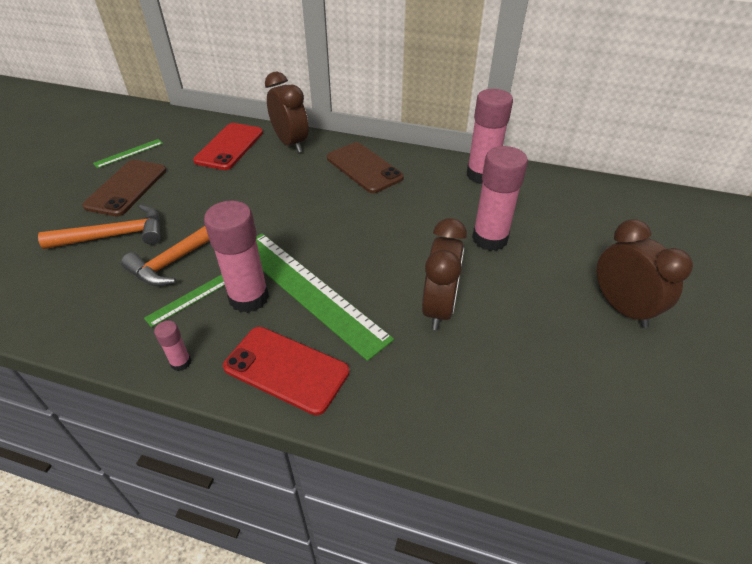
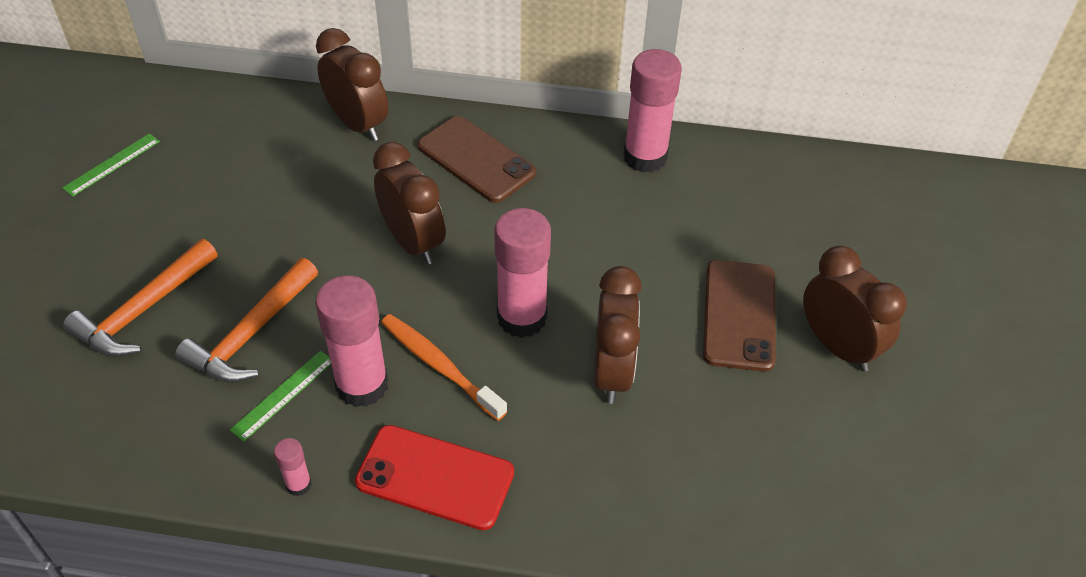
camera: 10 degrees left, 5 degrees up
(114, 236) = (143, 310): orange hammer -> orange hammer turned 150 degrees clockwise
(126, 188) = (132, 228): brown phone -> brown phone (739, 315)
(229, 147) = (265, 138): red phone -> none
(309, 211) = (413, 242): none -> brown clock
(309, 290) = (439, 366): green ruler -> orange toothbrush
(489, 239) = (666, 262): pink glue stick -> pink glue stick (522, 317)

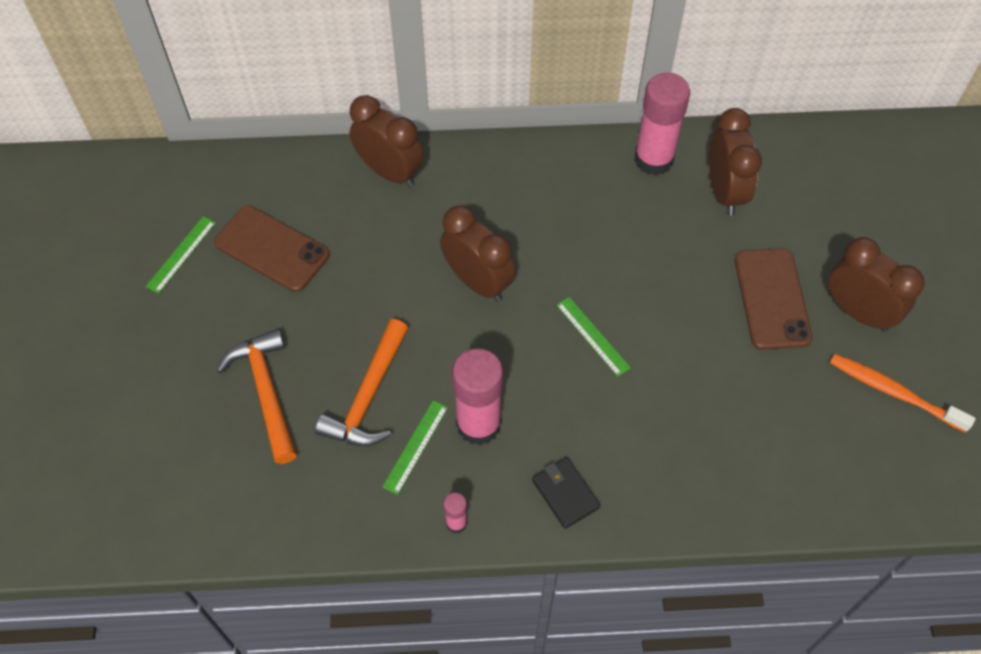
camera: 10 degrees left, 10 degrees up
(143, 310) = (266, 392): orange hammer -> orange hammer turned 135 degrees clockwise
(435, 477) = (565, 494): red phone -> black wallet
(439, 366) = (537, 394): orange toothbrush -> orange toothbrush (893, 392)
(476, 159) = (507, 189): brown phone -> brown phone (272, 249)
(522, 317) = (592, 336): pink glue stick -> green ruler
(612, 372) = (681, 372): brown clock -> brown clock (724, 191)

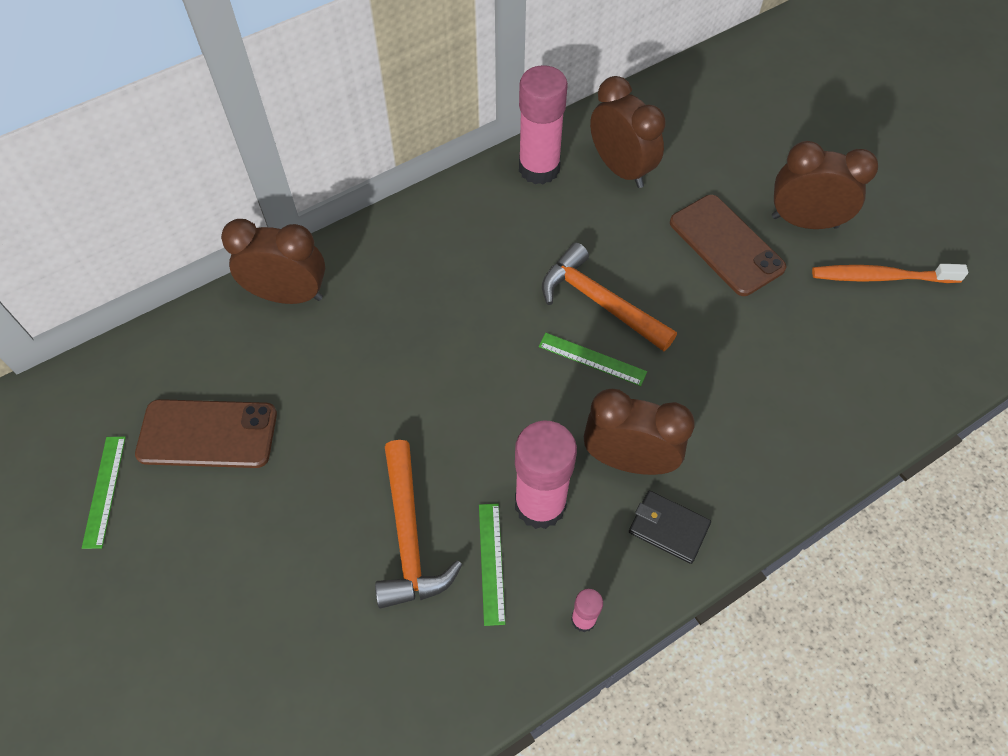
camera: 30 degrees left, 0 degrees up
(266, 392) = (294, 592): orange hammer -> orange hammer (600, 302)
(478, 282) = (448, 362): brown clock -> brown clock (628, 460)

